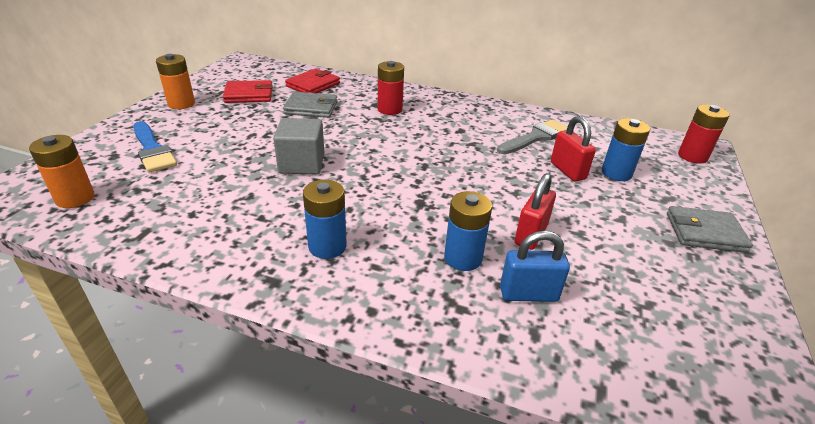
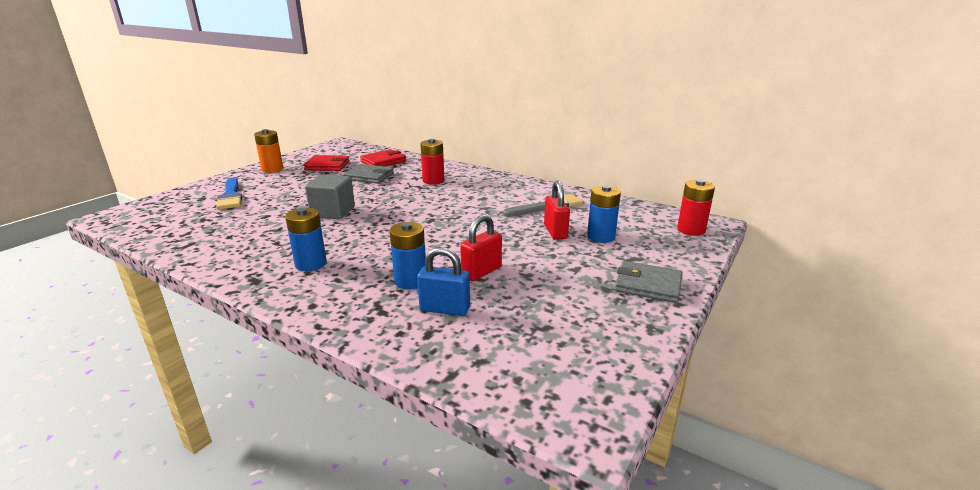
camera: 15 degrees right, 10 degrees down
(75, 198) = (158, 221): orange battery -> none

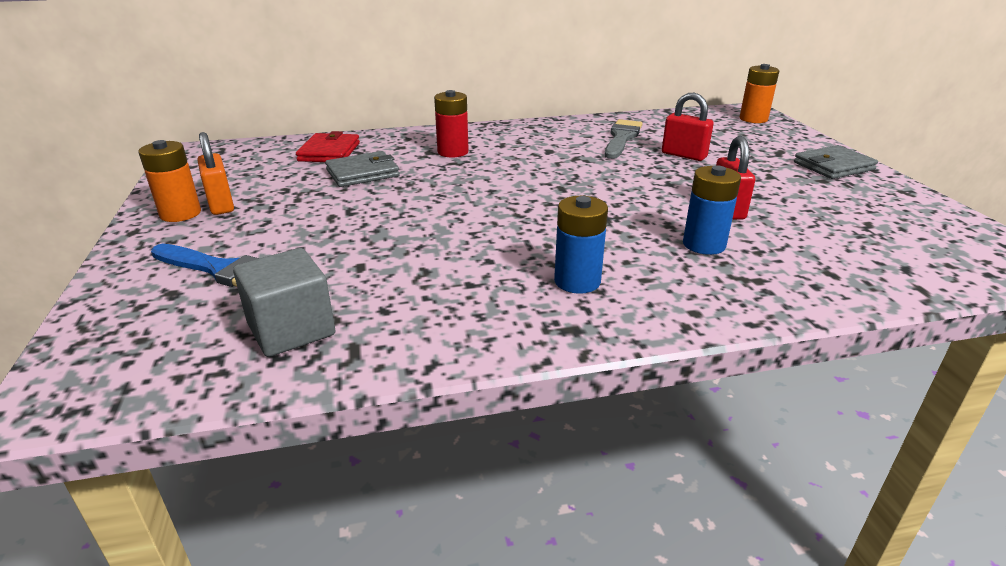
camera: 45 degrees left, 5 degrees up
(291, 170) = (221, 204): none -> orange padlock
(327, 166) = (262, 181): red wallet -> none
(333, 212) = (436, 224): grey cube -> grey cube (291, 329)
(445, 309) = (788, 250): blue padlock -> none
(601, 237) = (720, 146): blue battery -> none
(691, 230) = (753, 119): red battery -> orange battery

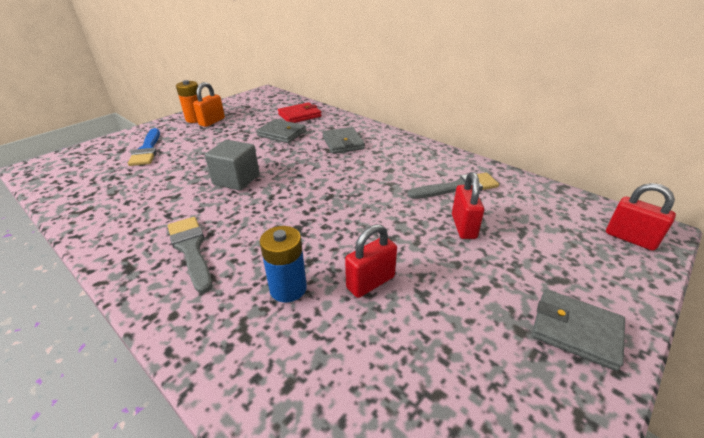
camera: 55 degrees right, 5 degrees up
(291, 329) = (99, 187): grey cube -> grey cube (236, 180)
(453, 152) = (343, 143): red battery -> grey wallet
(577, 281) = (191, 249): blue battery -> grey brush
(753, 119) = (630, 238): orange battery -> red padlock

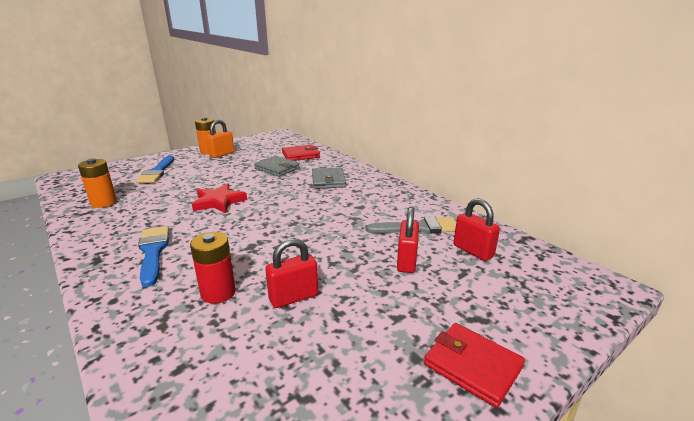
camera: 10 degrees right, 10 degrees down
(101, 194) = (104, 202): none -> orange battery
(191, 249) = (153, 252): grey brush -> blue brush
(236, 180) = (219, 202): grey cube -> red star
(288, 288) = (218, 293): blue battery -> red battery
(576, 330) = (472, 366): grey wallet -> red wallet
(630, 238) = (576, 292): red padlock -> red padlock (473, 251)

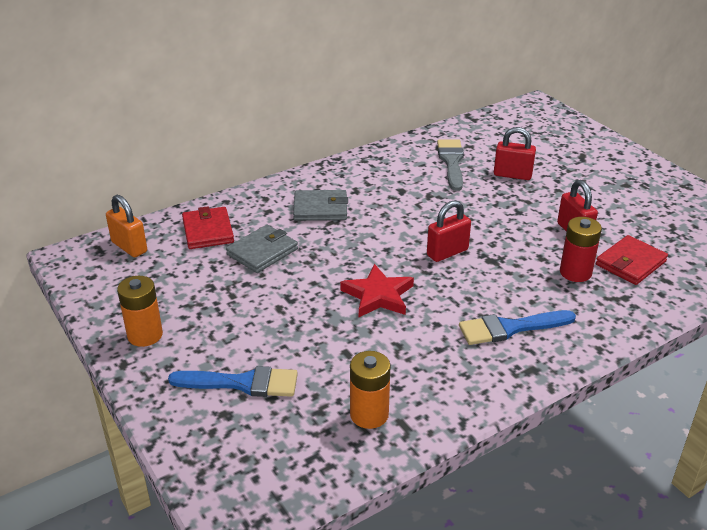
camera: 85 degrees left, 10 degrees up
(222, 154) = (170, 316): orange padlock -> orange padlock (129, 247)
(472, 366) = (627, 166): red wallet -> red wallet (630, 263)
(473, 251) = (492, 143): red padlock -> red padlock (447, 252)

